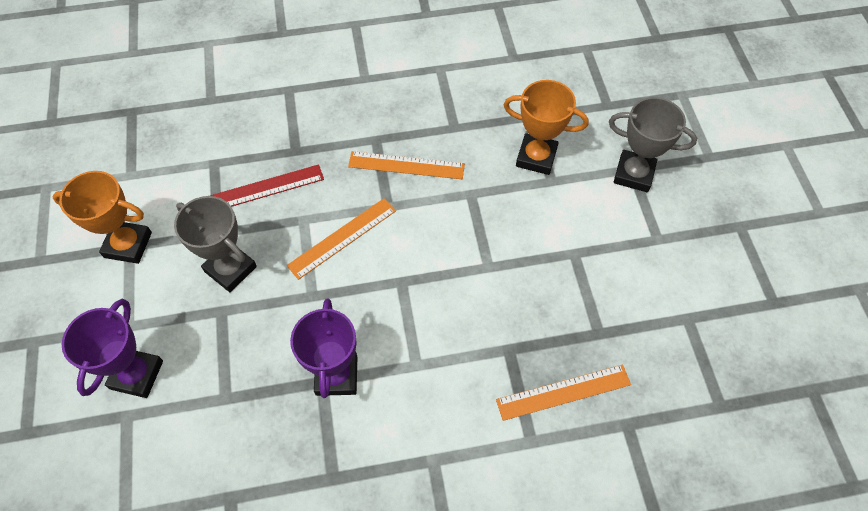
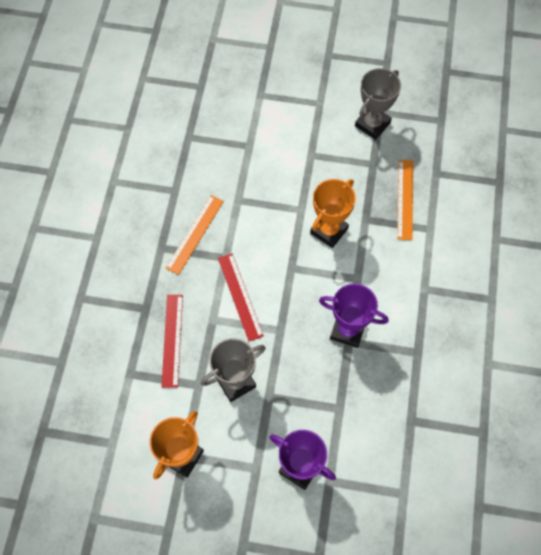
camera: 70 degrees left, 5 degrees up
(342, 238) = (240, 296): orange ruler -> red ruler
(536, 157) = (225, 148): orange trophy -> orange trophy (329, 231)
(634, 174) = (265, 95): grey trophy -> grey trophy (372, 124)

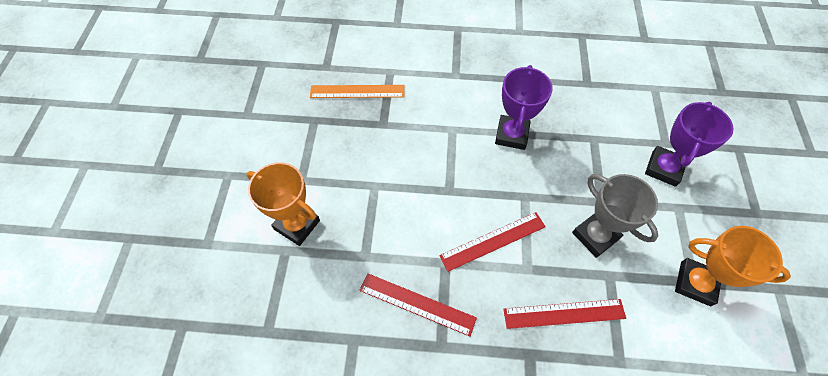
camera: 95 degrees left, 5 degrees down
(195, 234) = (417, 304): orange ruler -> red ruler
(329, 231) = (399, 157): orange trophy -> orange trophy (297, 225)
(372, 124) = (262, 122): grey trophy -> none

